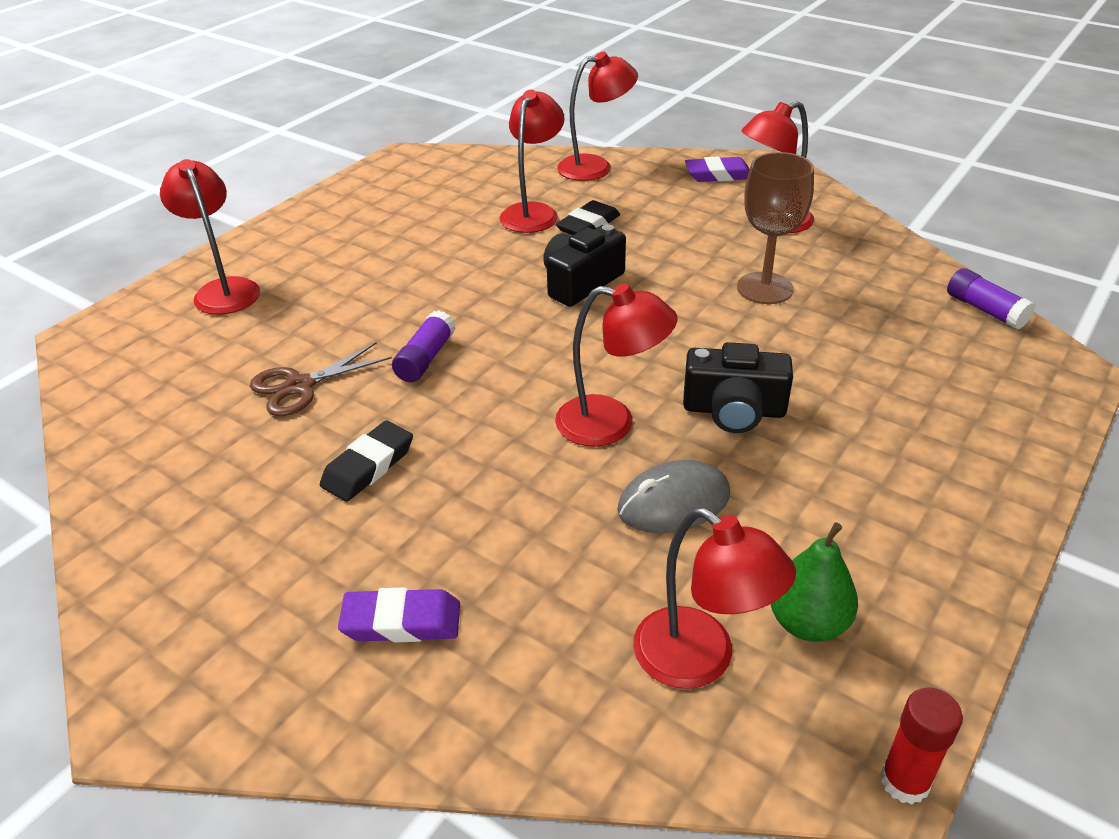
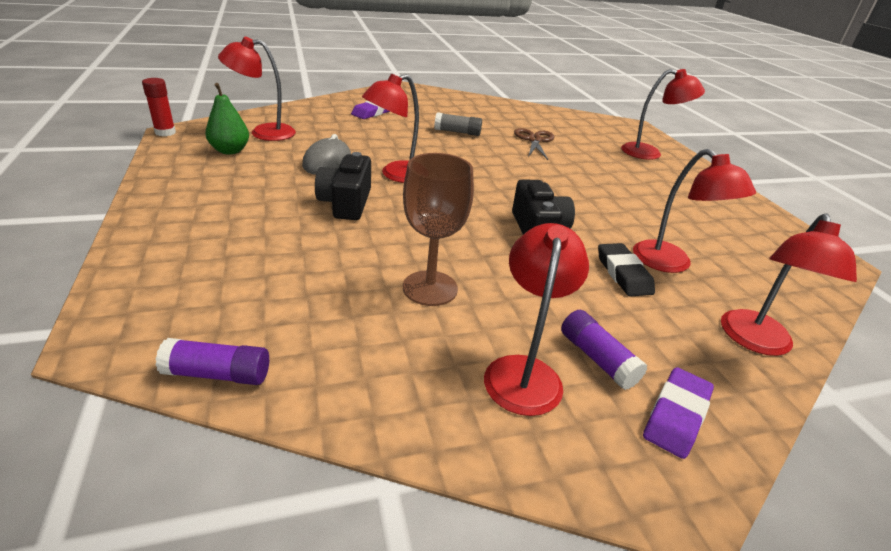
camera: 125 degrees right, 5 degrees down
(368, 466) = (457, 132): black eraser -> grey glue stick
(425, 358) = (518, 165): purple glue stick -> purple glue stick (597, 358)
(734, 410) = (346, 203): black camera -> black camera turned 45 degrees counterclockwise

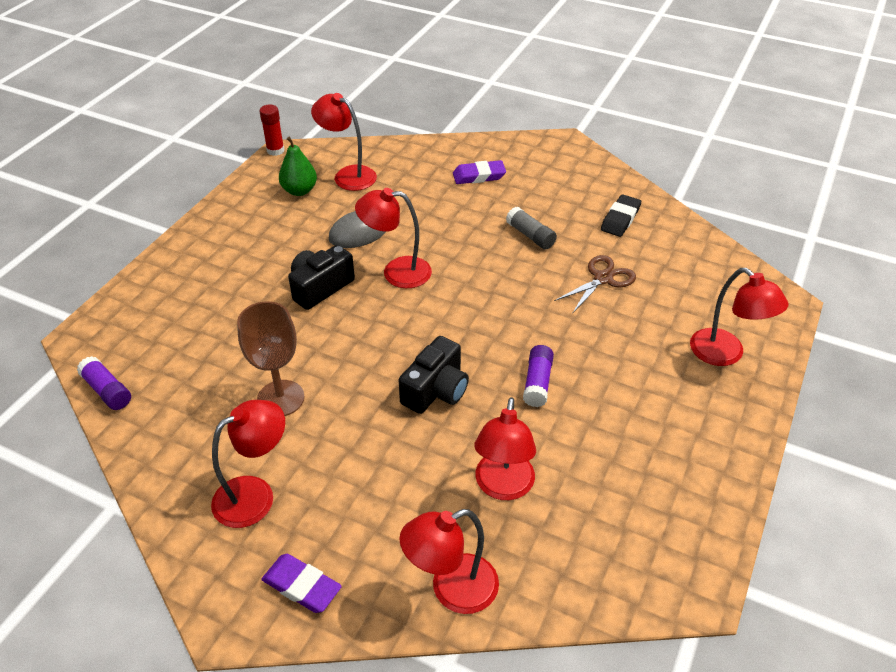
camera: 45 degrees right, 10 degrees up
(597, 358) = (312, 518): purple glue stick -> purple glue stick (537, 382)
(623, 274) = (442, 470): black eraser -> black eraser (620, 219)
(676, 416) = (302, 586): purple eraser -> purple eraser turned 45 degrees clockwise

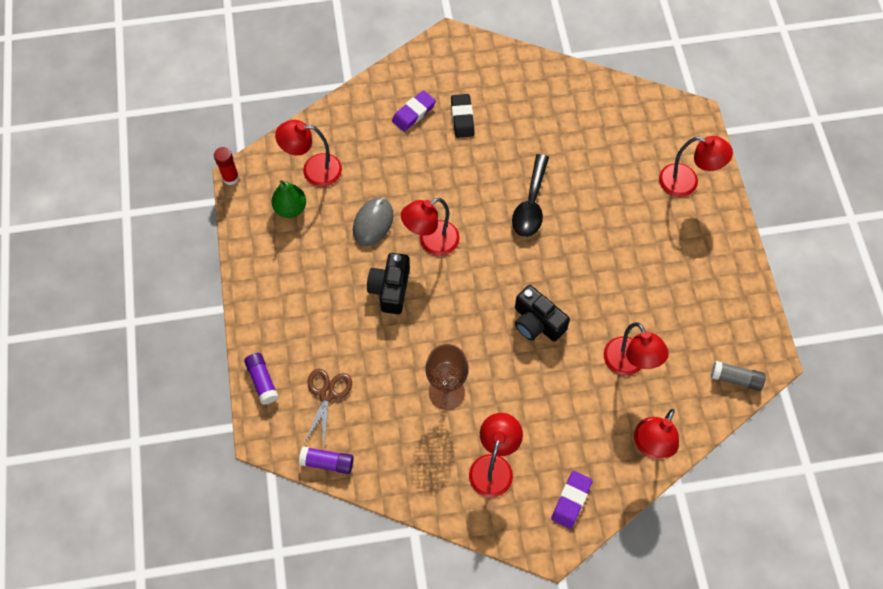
camera: 35 degrees left, 20 degrees up
(302, 586) = (571, 500): purple eraser -> purple eraser turned 60 degrees counterclockwise
(436, 390) = (537, 322): black camera -> black camera turned 135 degrees clockwise
(527, 290) = (531, 204): none -> black spoon
(530, 236) = (496, 152): grey glue stick -> grey glue stick (736, 379)
(537, 382) = (593, 276): purple glue stick -> purple glue stick (262, 381)
(603, 278) = (572, 163): brown scissors -> brown scissors (327, 394)
(620, 219) = (545, 99): black eraser -> black eraser (462, 118)

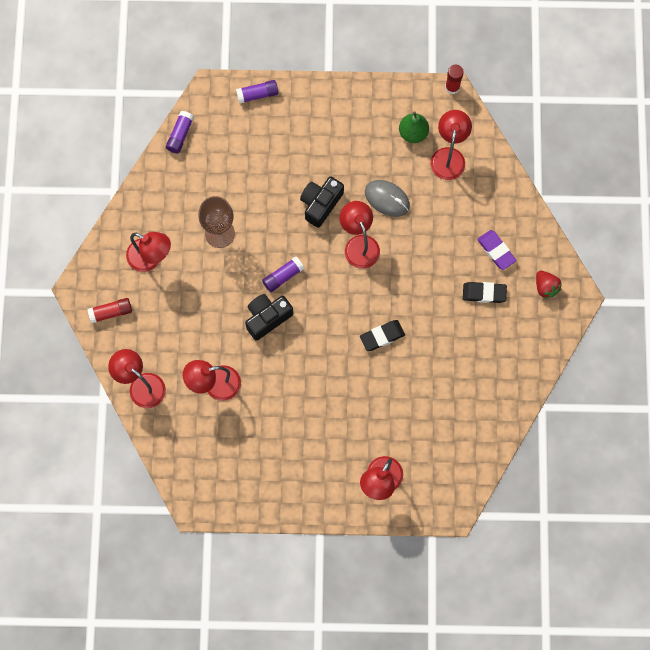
camera: 100 degrees right, 10 degrees up
(327, 394) = (236, 142): brown scissors -> none
(390, 289) = (320, 204): black camera -> black camera turned 75 degrees counterclockwise
(444, 65) = (546, 287): none -> red strawberry
(485, 314) = (283, 276): none -> purple glue stick
(531, 204) = (382, 336): black spoon -> black eraser
(571, 500) = (111, 312): purple eraser -> red glue stick
(736, 379) = (184, 471): grey glue stick -> none

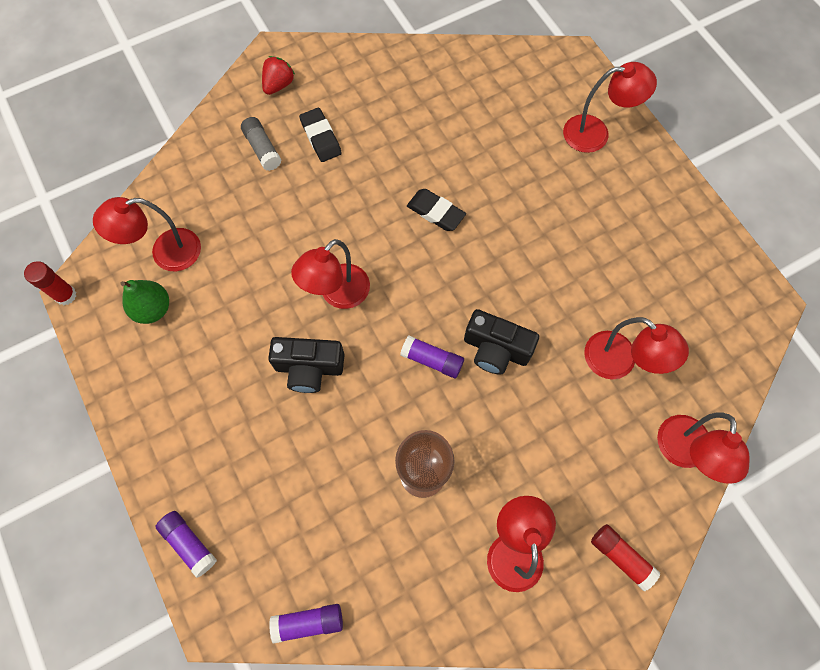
camera: 120 degrees left, 5 degrees down
(387, 199) = (260, 293): grey mouse -> none
(496, 251) = (262, 149): purple eraser -> grey glue stick

